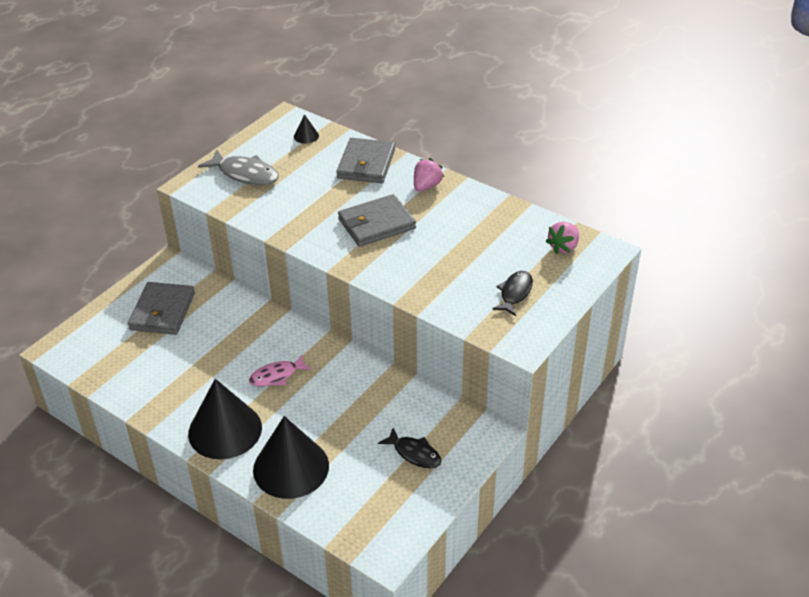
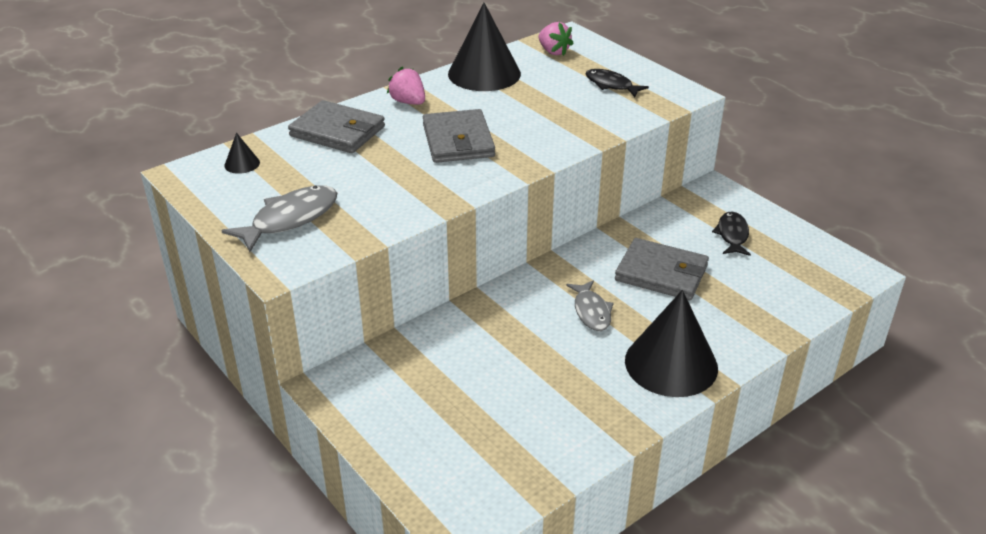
camera: 75 degrees left, 5 degrees down
(162, 311) = (427, 401): grey wallet -> grey wallet (661, 273)
(277, 376) = (591, 311): pink fish -> grey fish
(291, 467) = (739, 319): black cone -> black cone (484, 74)
(414, 453) = (732, 235): black fish -> black fish turned 45 degrees counterclockwise

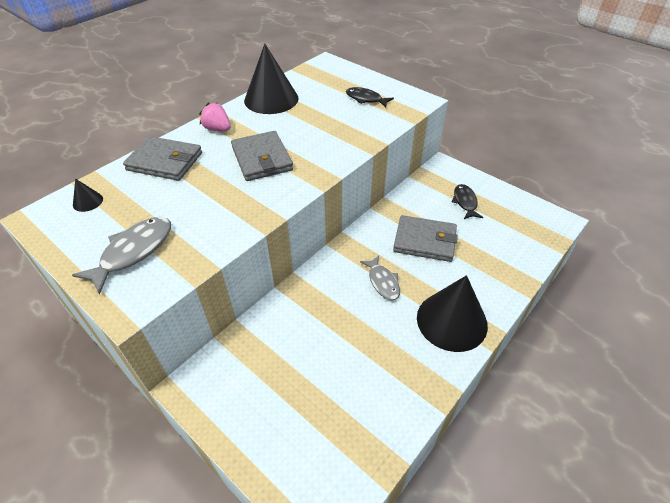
camera: 10 degrees left, 10 degrees up
(553, 52) = (318, 76): pink strawberry -> none

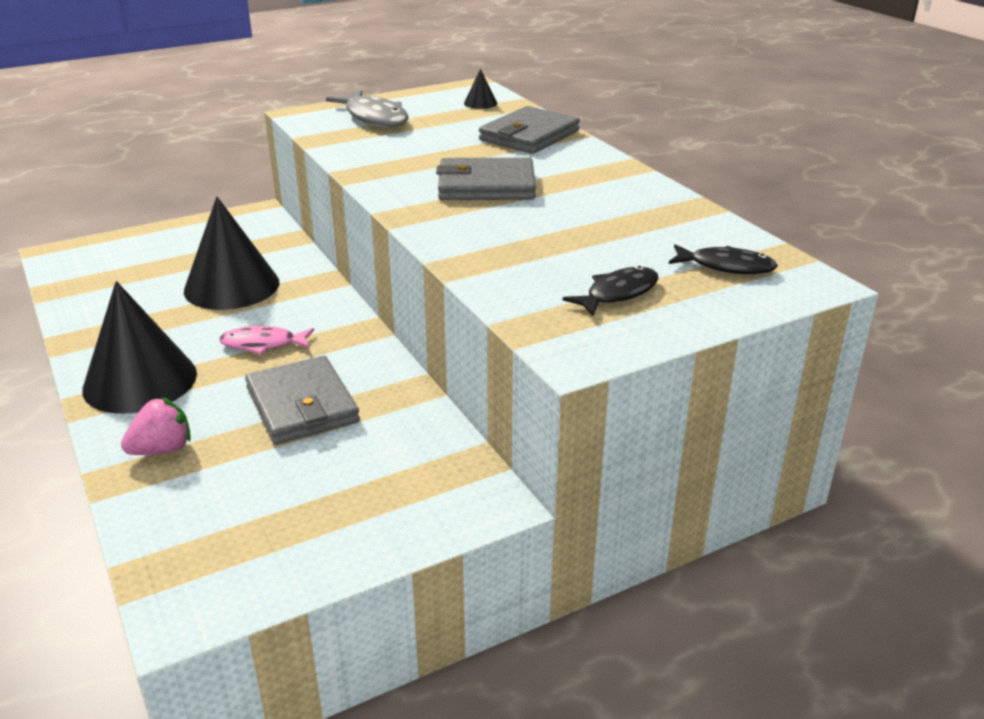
camera: 110 degrees right, 15 degrees down
(218, 129) = (589, 167): pink strawberry -> pink strawberry (162, 449)
(271, 99) = (664, 211): black cone -> black cone (232, 286)
(383, 282) = (263, 344): grey fish -> pink fish
(424, 241) = (302, 405): grey wallet -> grey wallet turned 60 degrees counterclockwise
(465, 202) = (354, 489): black fish -> black fish (726, 266)

